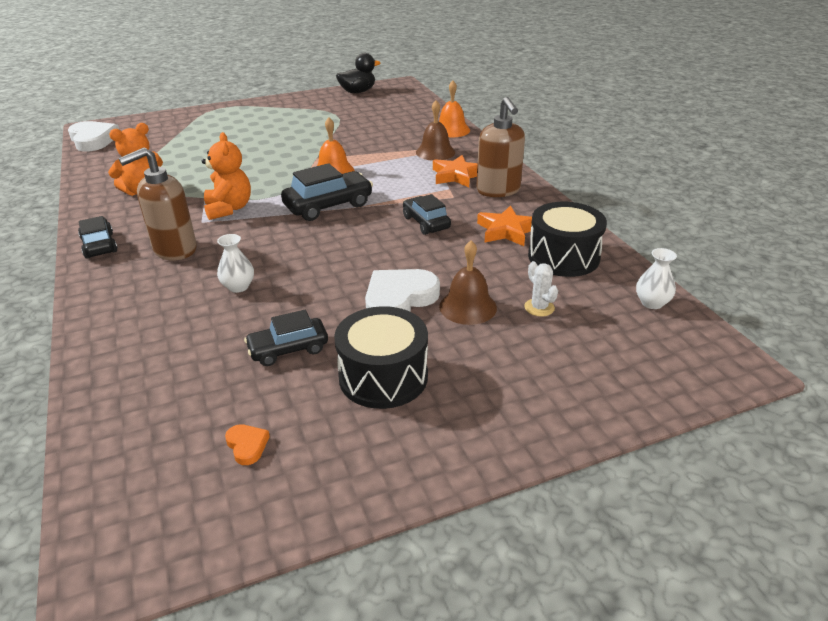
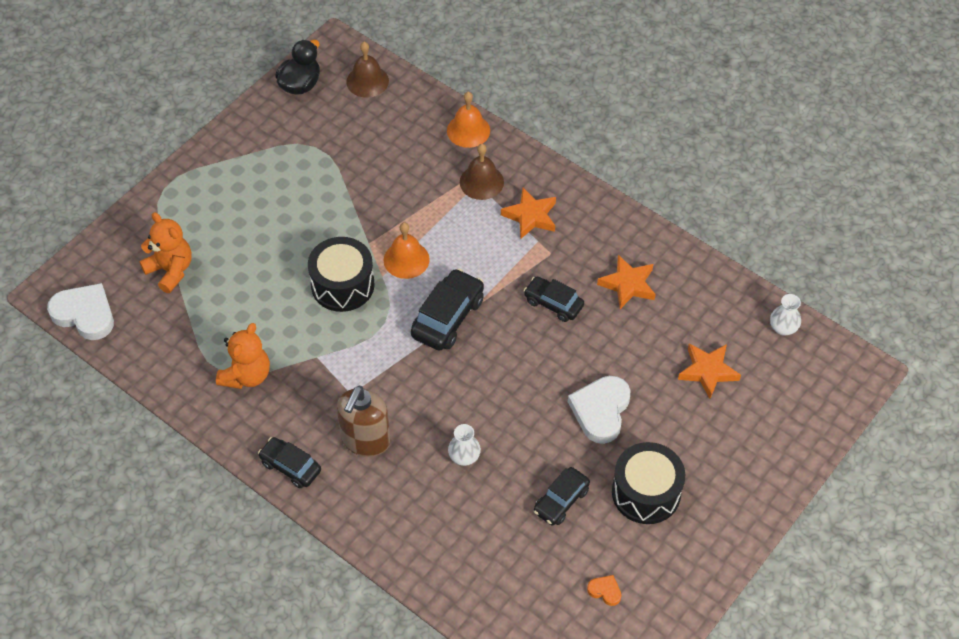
camera: 30 degrees left, 20 degrees up
(229, 209) = (358, 363): orange teddy bear -> orange teddy bear (170, 270)
(468, 307) = (656, 395): brown bell -> brown bell (367, 81)
(498, 190) = (584, 225): brown soap dispenser -> none
(539, 307) = (708, 371): white cactus -> orange star
(563, 257) = (692, 300): black drum -> black drum (342, 285)

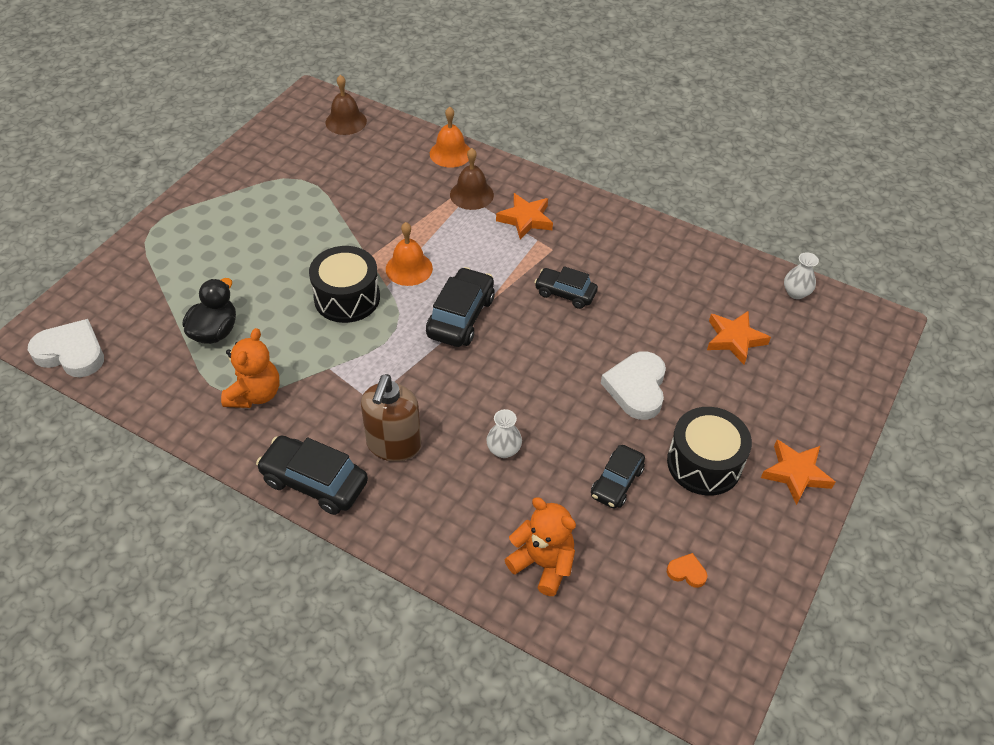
camera: 10 degrees left, 5 degrees down
(170, 270) = (163, 302): orange teddy bear -> orange teddy bear (543, 564)
(290, 467) = (314, 482): black car -> black car, size x1.52
(300, 84) = (280, 129): black duck -> black duck (215, 331)
(628, 285) = (635, 269): orange star -> orange star (796, 473)

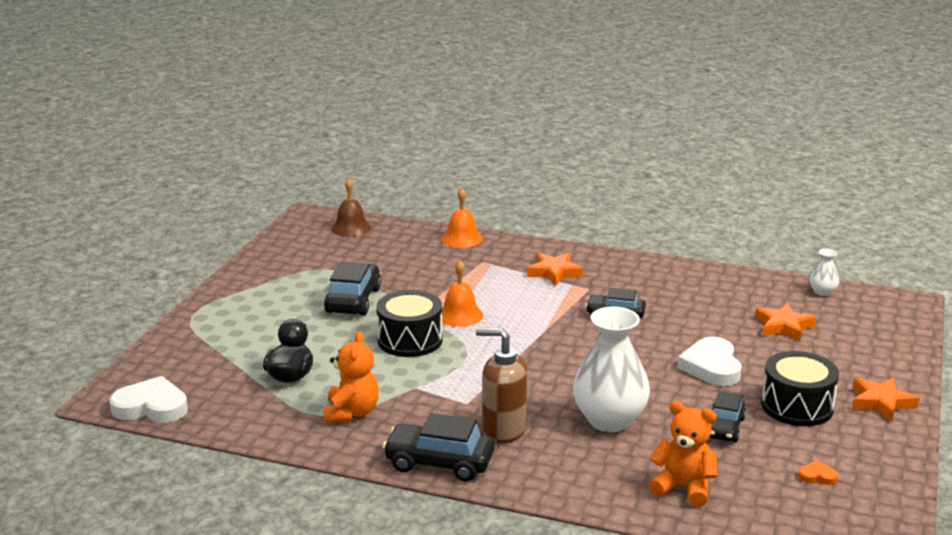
camera: 10 degrees left, 25 degrees down
(393, 445) = (503, 430): brown soap dispenser -> brown soap dispenser turned 105 degrees clockwise
(461, 317) = (525, 340): black car -> black car (353, 300)
(471, 194) = (495, 262): brown bell -> none
(503, 450) = (609, 420): white vase -> white vase, size x2.21

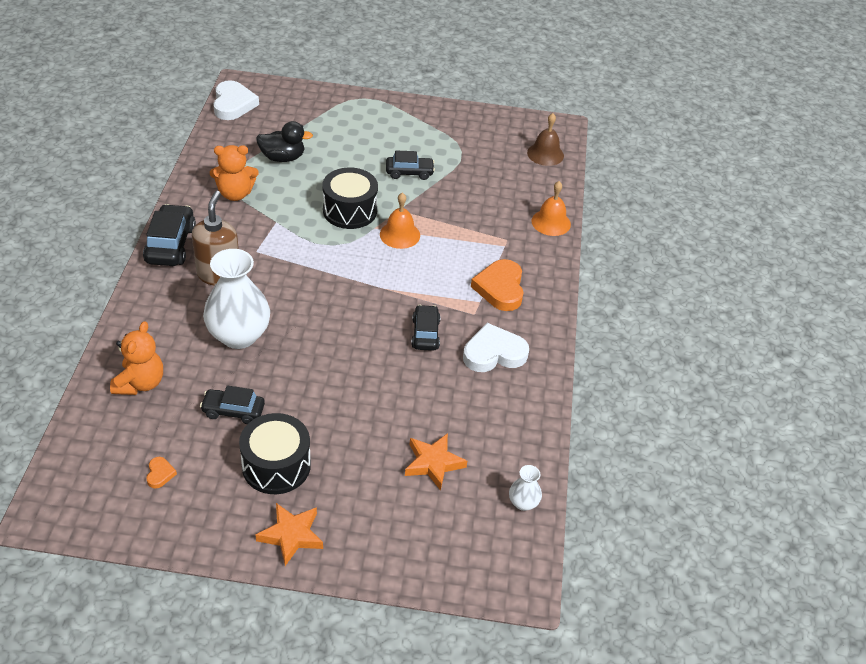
camera: 75 degrees right, 20 degrees up
(353, 300) = (409, 172): black car -> black car, size x0.66
(554, 272) = (500, 288): orange star -> orange heart
(711, 367) = (340, 404): white heart -> white heart (494, 353)

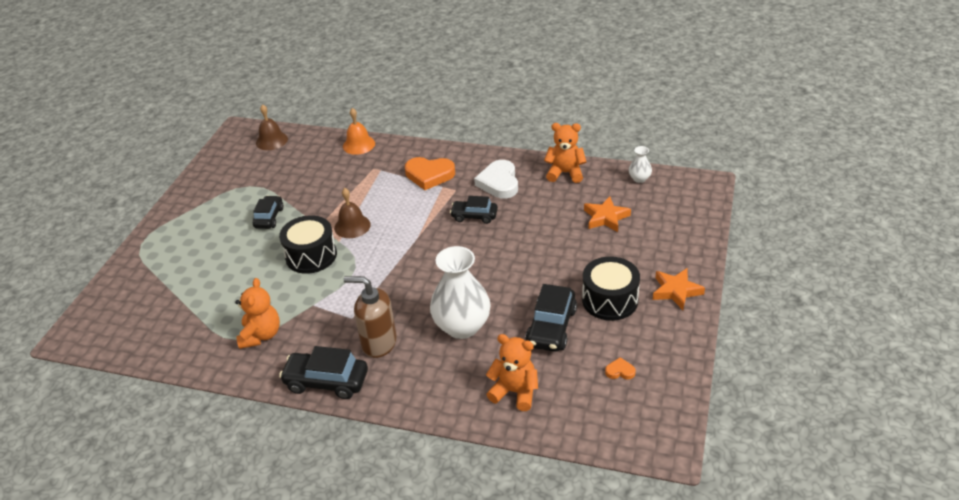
camera: 75 degrees left, 5 degrees down
(233, 104) = (105, 342): white heart -> none
(233, 411) = (551, 327): black car -> black car, size x1.52
(282, 158) = (215, 301): black duck -> none
(400, 234) = (352, 226): orange bell -> brown bell
(524, 419) = (565, 173): none -> orange teddy bear

